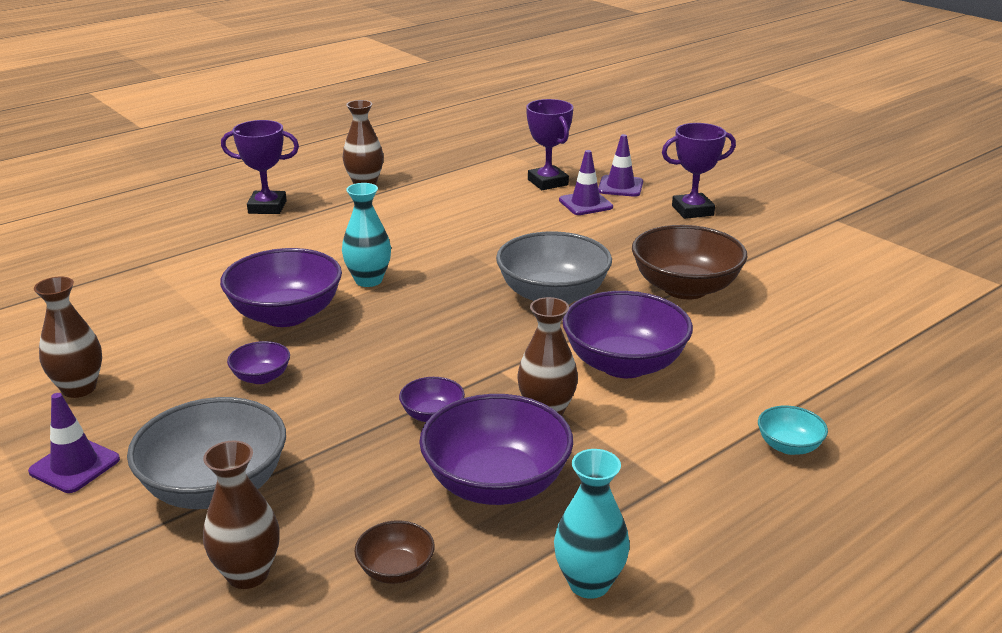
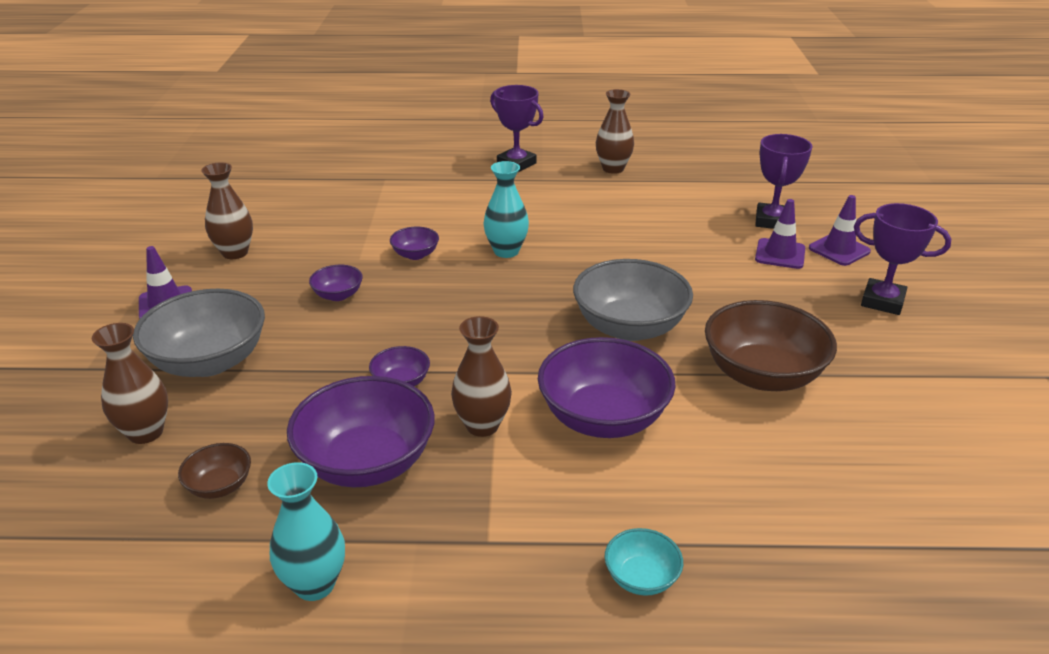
camera: 40 degrees right, 5 degrees up
(286, 315) = (415, 254): purple bowl -> purple bowl, size x0.47

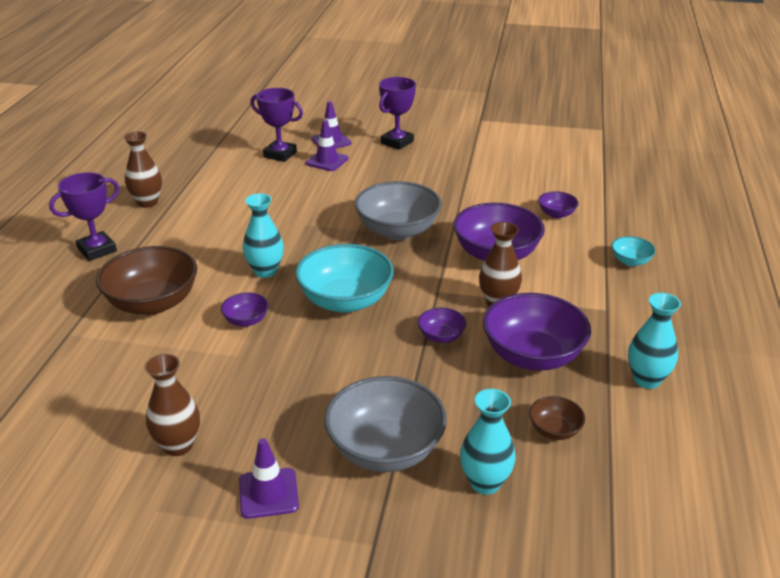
camera: 80 degrees left, 0 degrees up
(146, 432) = (485, 483): brown vase -> turquoise vase
(338, 295) = (299, 369): purple bowl -> purple bowl (556, 214)
(462, 307) = (345, 301): none -> turquoise bowl
(762, 374) = (462, 194): brown bowl -> brown bowl (153, 303)

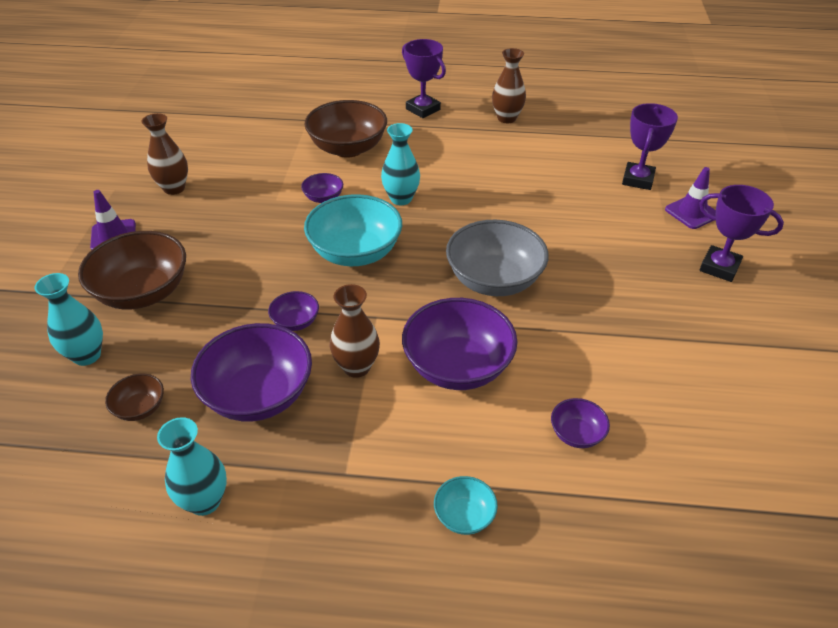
camera: 85 degrees right, 10 degrees up
(327, 161) = (638, 214): purple traffic cone -> none
(385, 449) = (143, 292): grey bowl -> brown bowl

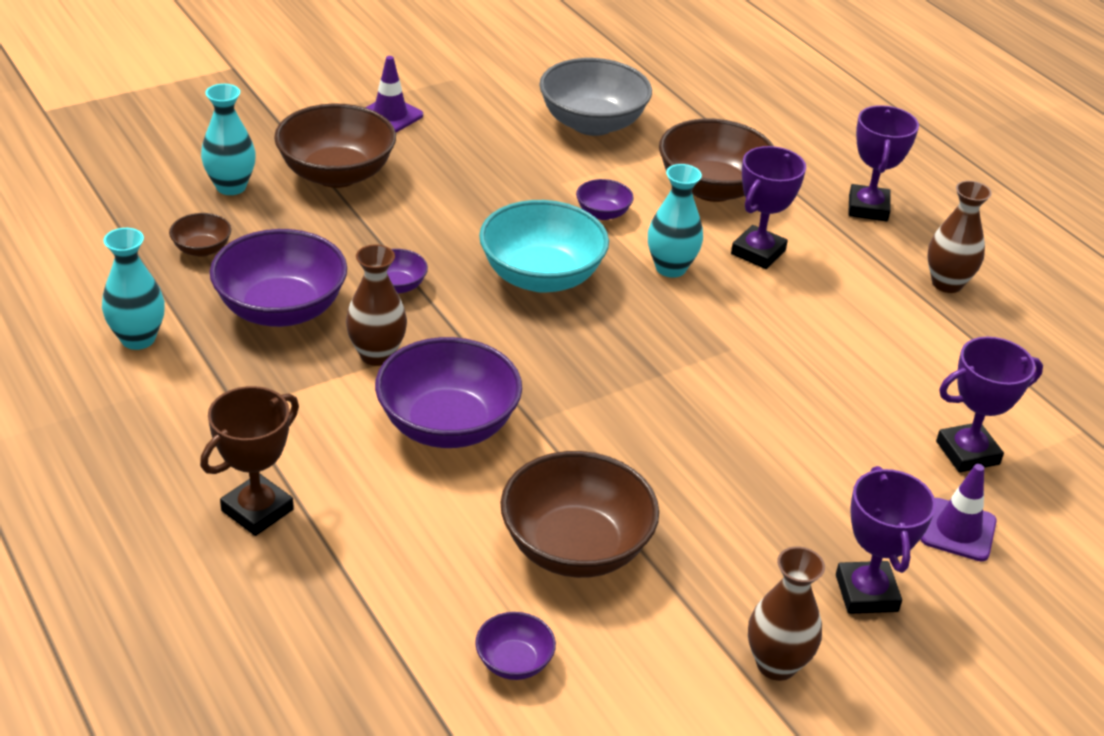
camera: 50 degrees right, 5 degrees down
(174, 188) = (498, 112): brown vase -> brown vase (776, 664)
(420, 162) = (758, 252): none -> purple trophy
(464, 516) = (257, 510): turquoise bowl -> brown trophy
(494, 280) = (612, 398): grey bowl -> grey bowl (592, 123)
(576, 434) = (436, 554): purple bowl -> purple bowl (514, 662)
(613, 363) = (575, 547): none -> brown bowl

